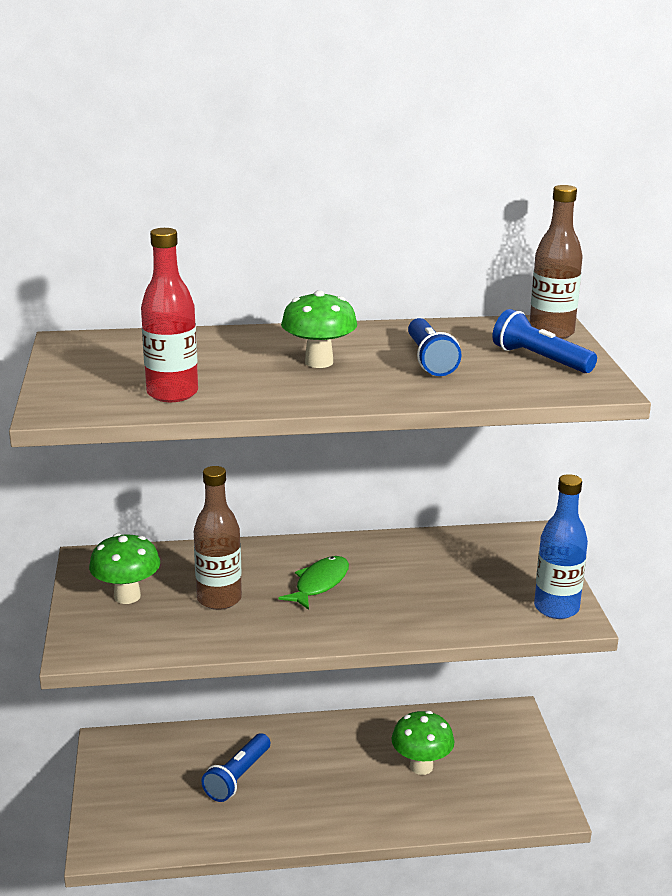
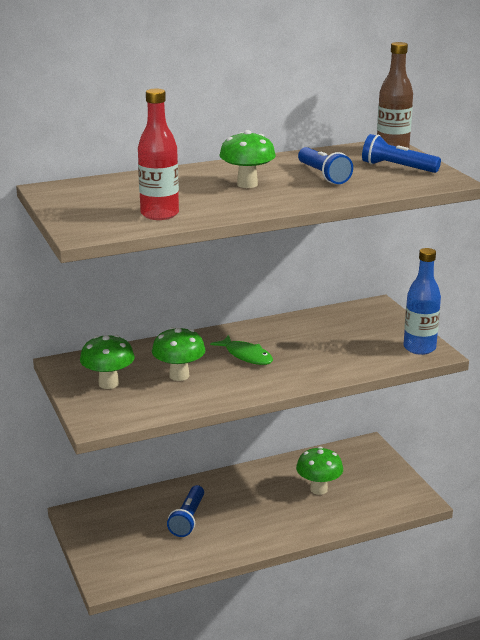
camera: 15 degrees left, 0 degrees up
(219, 599) = (179, 376): brown bottle -> green mushroom
(319, 583) = (246, 356): green fish -> green fish turned 120 degrees clockwise

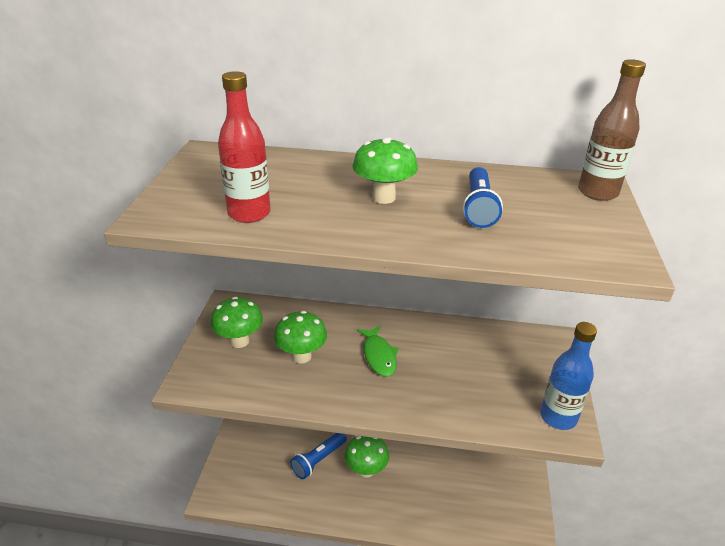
camera: 30 degrees right, 10 degrees up
(318, 489) = (446, 480): green mushroom -> green mushroom (366, 470)
(397, 167) = (578, 220): blue flashlight -> none

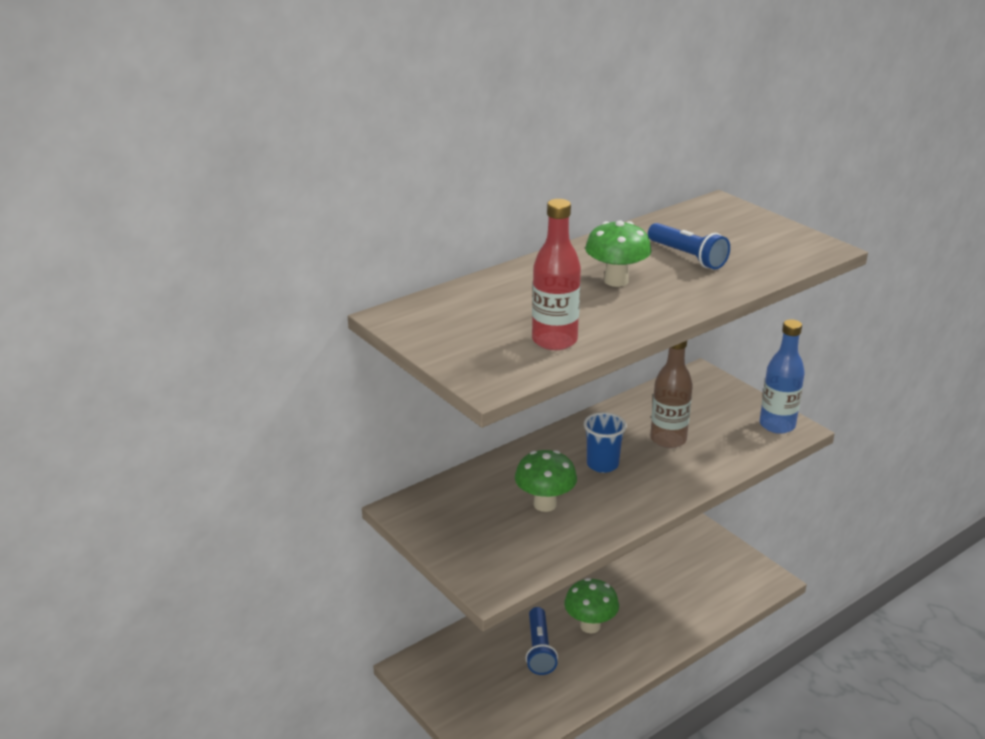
camera: 45 degrees left, 5 degrees down
(239, 341) = (472, 529): green mushroom -> none
(379, 356) = (602, 464): green fish -> blue cup
(597, 192) = (731, 210): brown bottle -> brown bottle (668, 439)

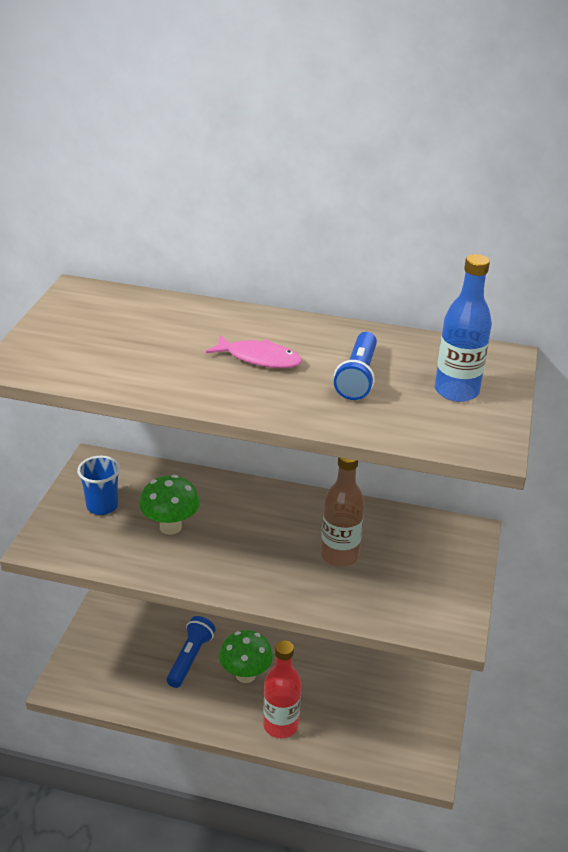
camera: 50 degrees right, 5 degrees up
(539, 649) = (190, 658): blue flashlight -> blue flashlight turned 150 degrees clockwise
(554, 340) = (114, 367): red bottle -> red bottle (280, 725)
(602, 464) = (258, 533): blue cup -> blue cup (102, 506)
(616, 281) = (259, 358): green mushroom -> pink fish
(777, 425) = (446, 615): blue bottle -> blue bottle (456, 391)

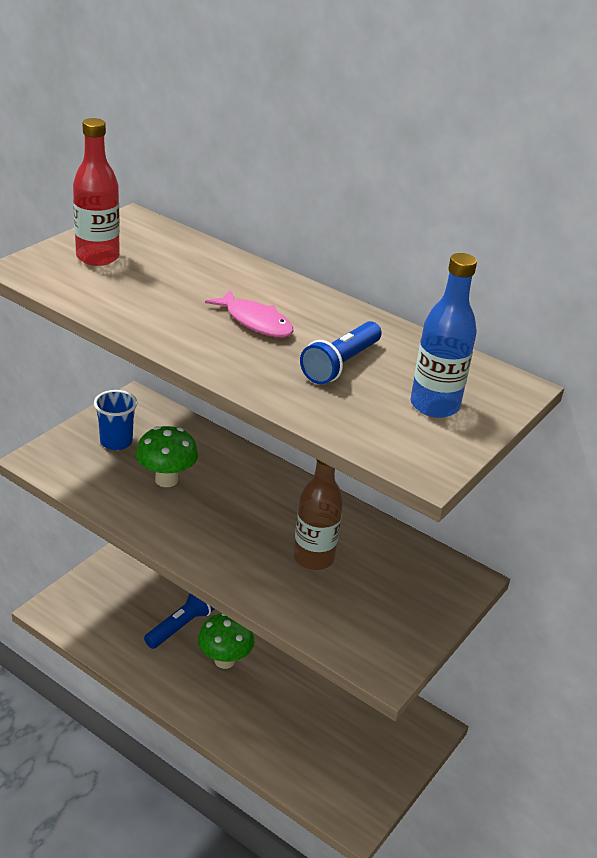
camera: 20 degrees right, 0 degrees up
(280, 725) = (231, 720): red bottle -> red bottle (97, 257)

